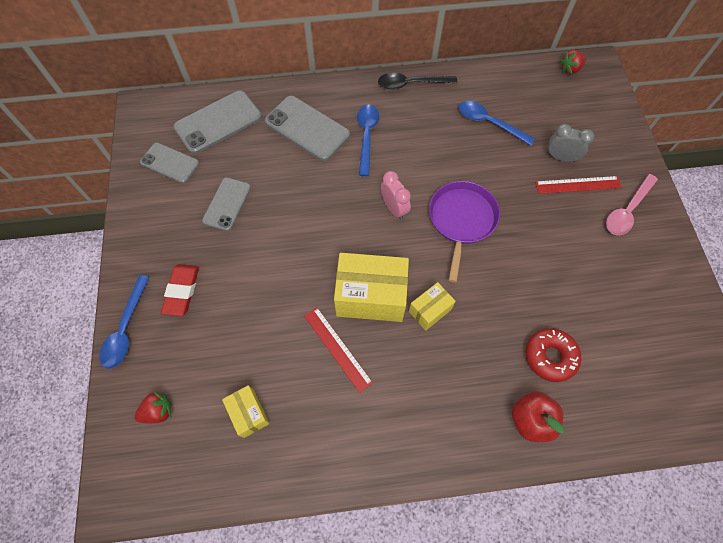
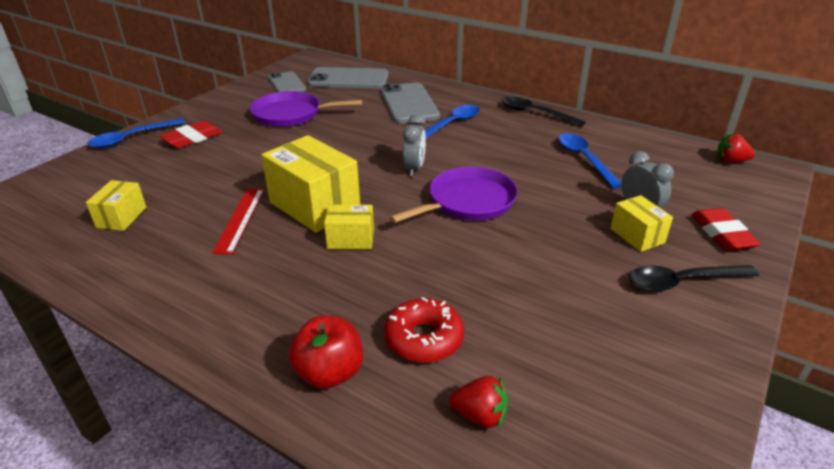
camera: 40 degrees right, 30 degrees down
(158, 411) = (77, 183): red strawberry -> red strawberry (480, 415)
(227, 204) = (291, 114): grey phone -> purple pan
(394, 208) = (414, 168): pink clock -> grey clock
(578, 185) = (637, 235): red ruler -> yellow box
(616, 152) = (722, 234): none -> red eraser
(627, 210) = (682, 282): pink spoon -> black spoon

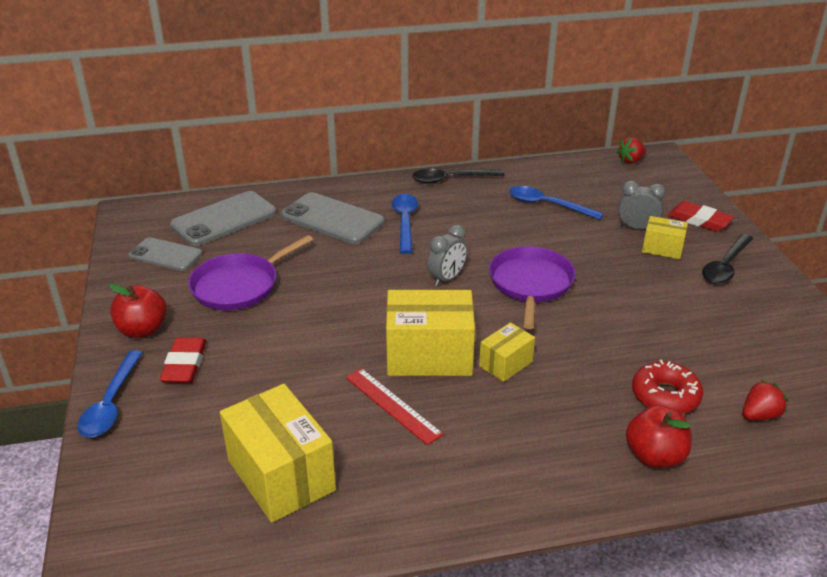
camera: 45 degrees left, 0 degrees up
(121, 217) = (281, 475): yellow box -> yellow box, size x1.89
(208, 113) = (142, 330): none -> red apple
(414, 168) = (446, 278): grey clock -> grey clock turned 75 degrees clockwise

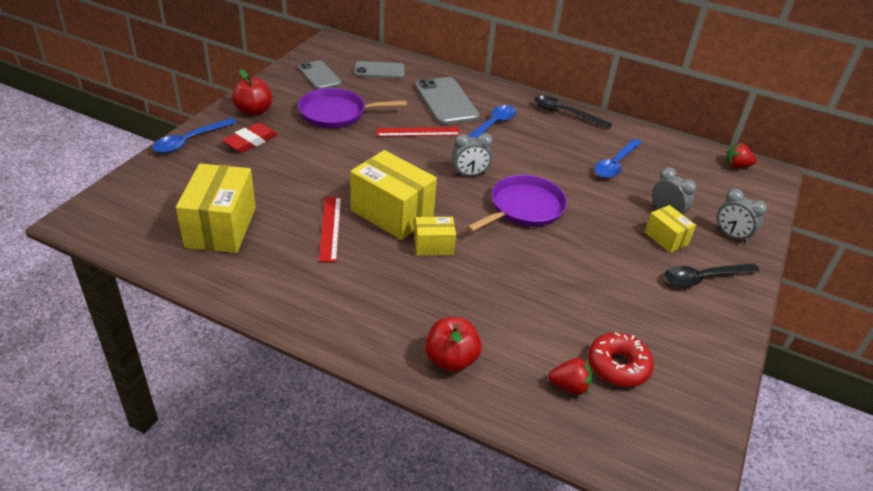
camera: 35 degrees right, 5 degrees up
(224, 219) = (379, 70): grey phone -> grey phone, size x0.65
(346, 263) = (418, 132): none -> red ruler
(547, 205) = (615, 164): blue spoon -> blue spoon turned 120 degrees counterclockwise
(665, 396) = (515, 330): red donut -> red donut (618, 366)
(699, 220) = (731, 235): red eraser -> grey clock

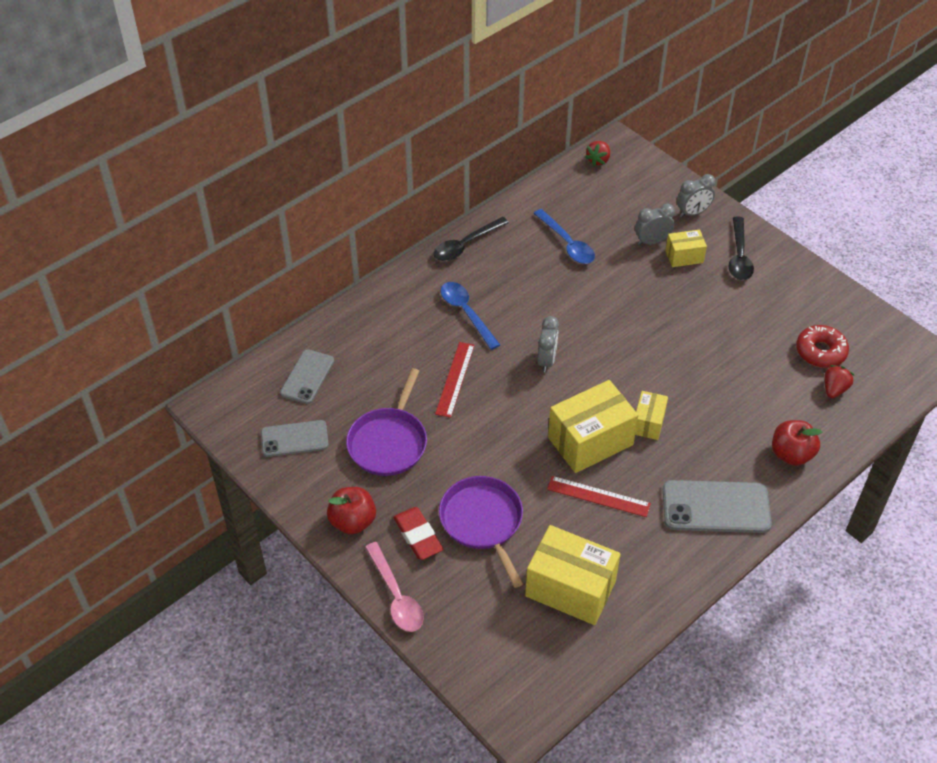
camera: 65 degrees left, 10 degrees up
(190, 141) = (396, 596): blue spoon -> pink spoon
(446, 101) = (402, 336): grey phone -> grey phone (716, 507)
(523, 208) = (613, 338): purple pan -> purple pan (483, 522)

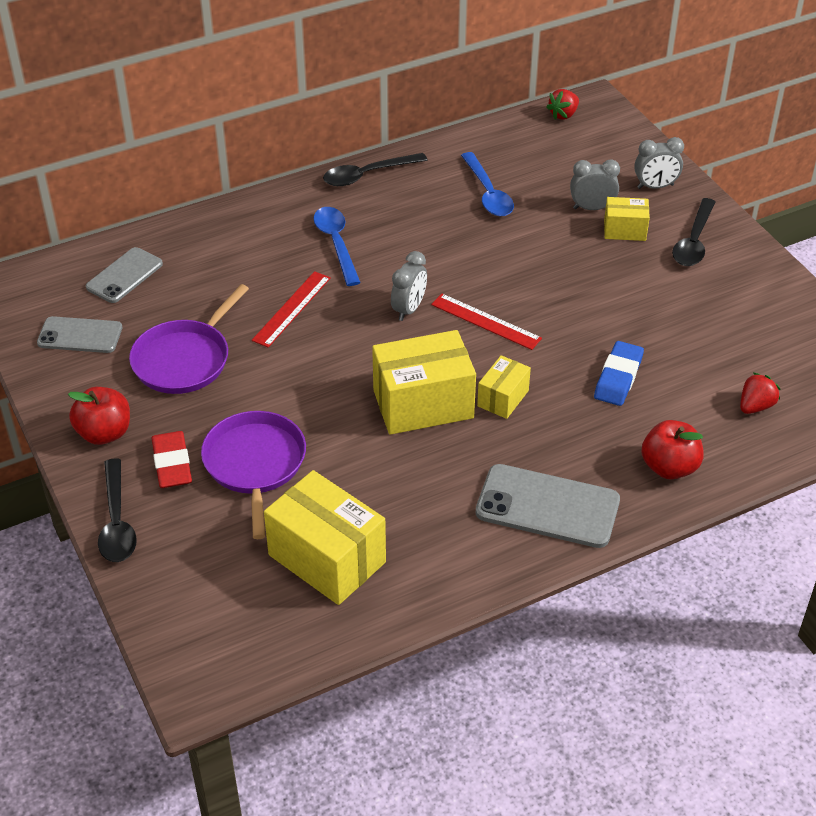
camera: 15 degrees right, 5 degrees down
(396, 596) = (116, 522): pink spoon -> black spoon
(598, 496) = (406, 465): red ruler -> red ruler (486, 321)
(727, 386) = (618, 377): none -> blue eraser
(820, 352) = (754, 362): red donut -> none

